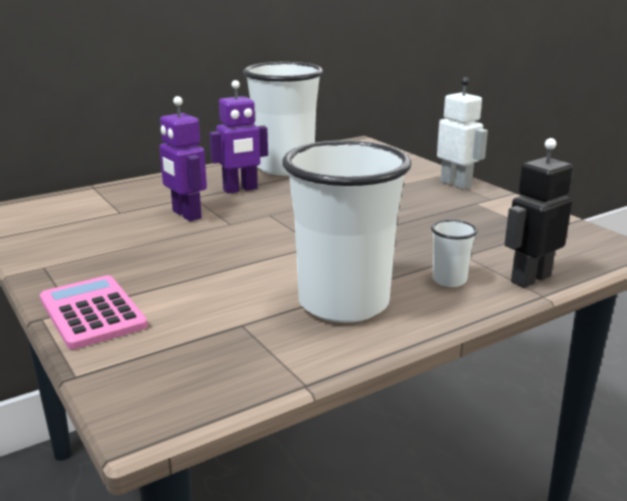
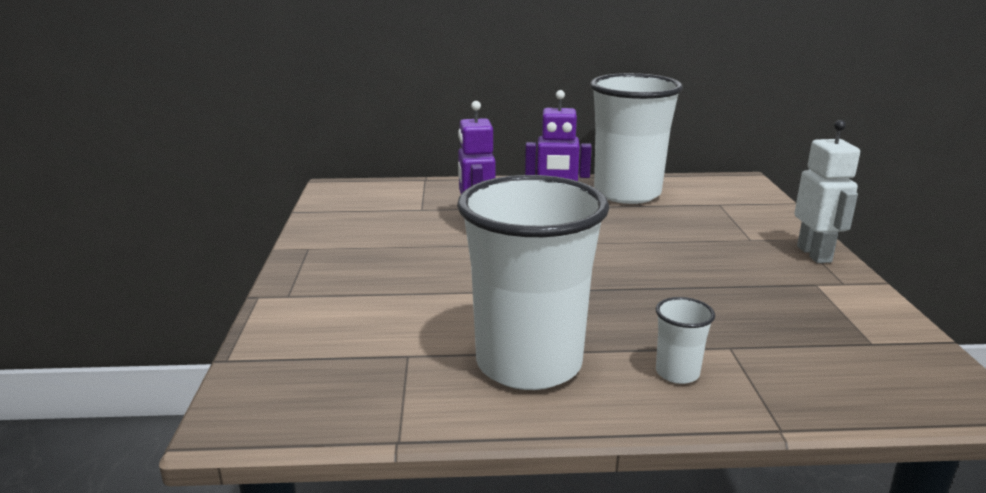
camera: 30 degrees right, 0 degrees up
(92, 312) = (299, 303): pink calculator -> none
(530, 279) = (786, 402): black robot -> none

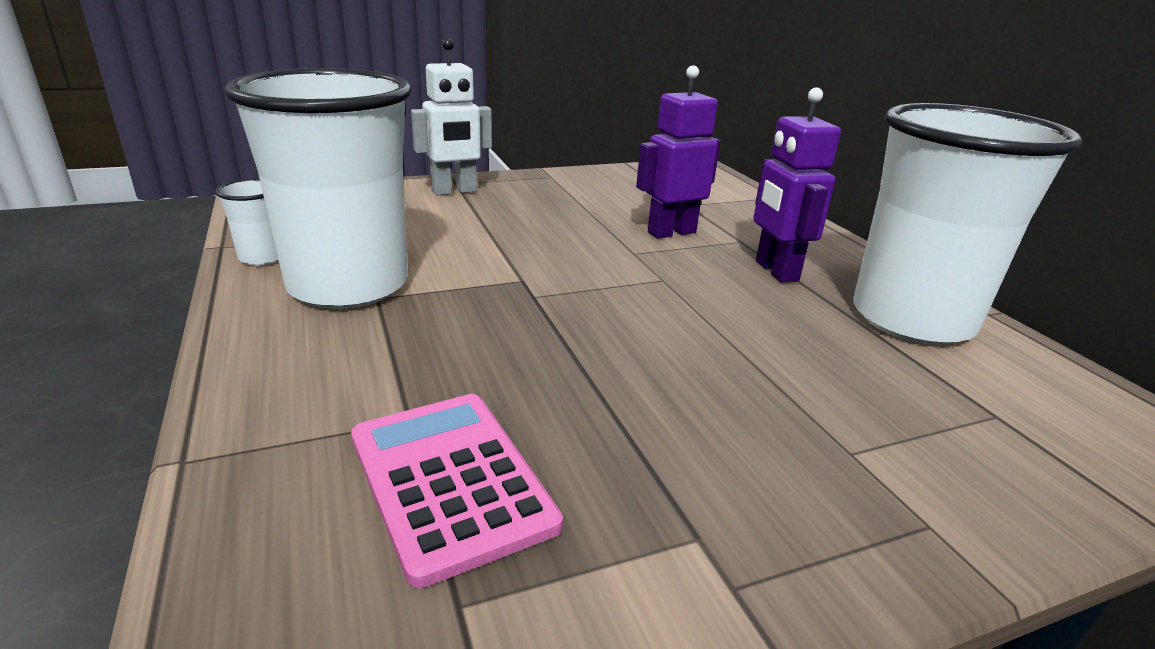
camera: 70 degrees right, 5 degrees up
(677, 373) = (332, 375): white cup -> white cup (262, 257)
(786, 338) = (450, 480): none -> pink calculator
(814, 254) = (860, 548): white robot -> white robot (454, 191)

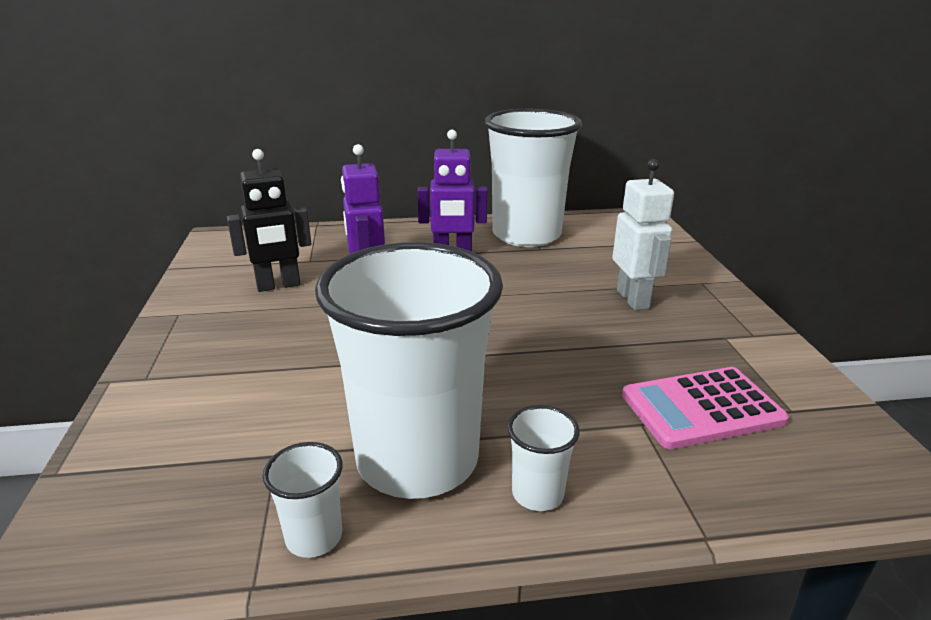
camera: 75 degrees left, 0 degrees up
(287, 347) = (537, 494): none -> white cup
(454, 191) = (177, 380): white robot -> white robot (633, 299)
(624, 199) = (278, 286): none -> black robot

